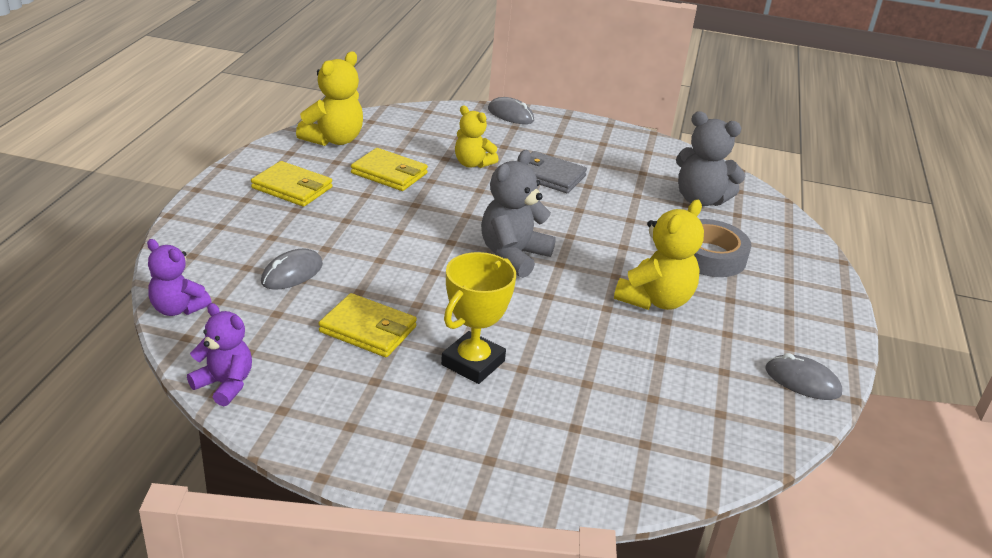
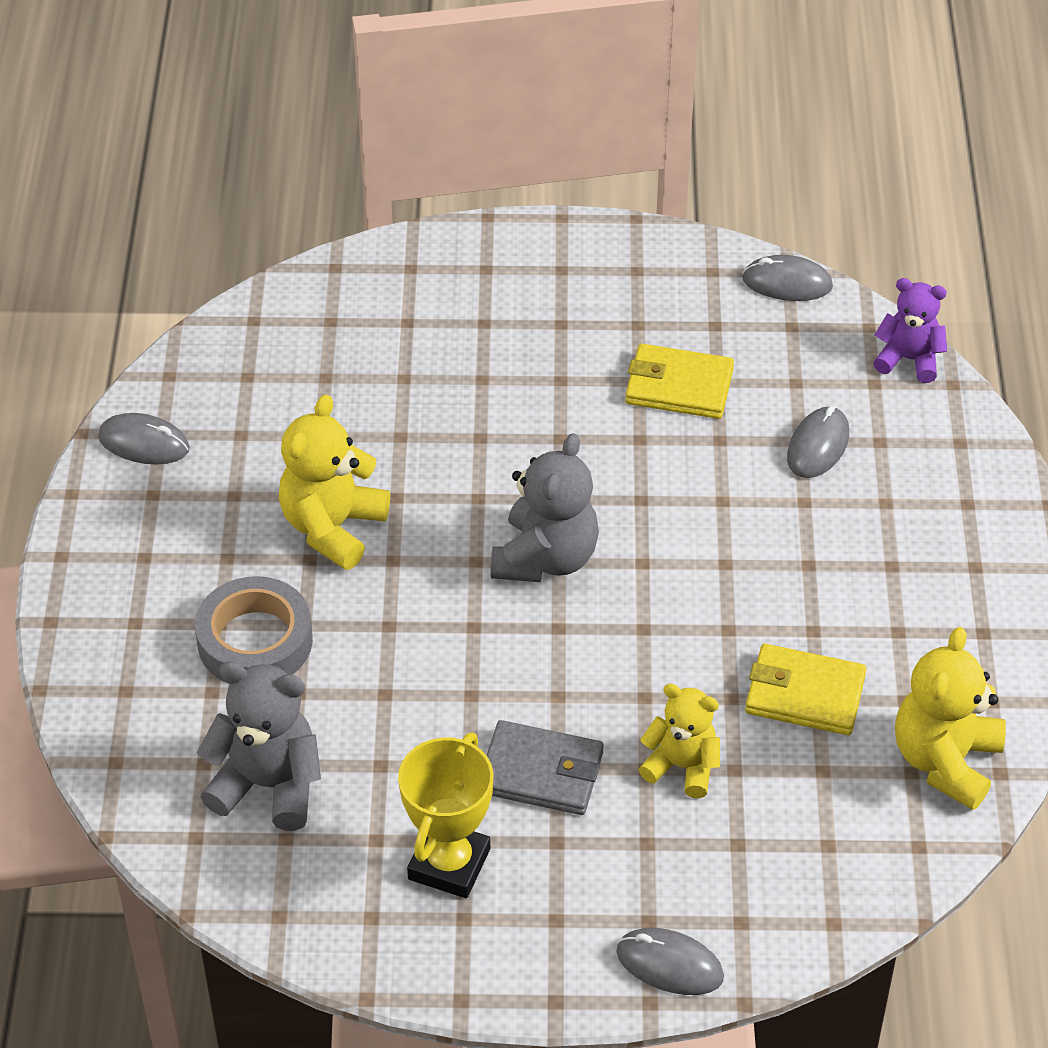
camera: 170 degrees right, 15 degrees up
(225, 384) = (787, 283): purple teddy bear -> grey mouse
(292, 188) = (927, 611): yellow wallet -> none
(473, 363) = (540, 372): yellow trophy -> yellow trophy (449, 864)

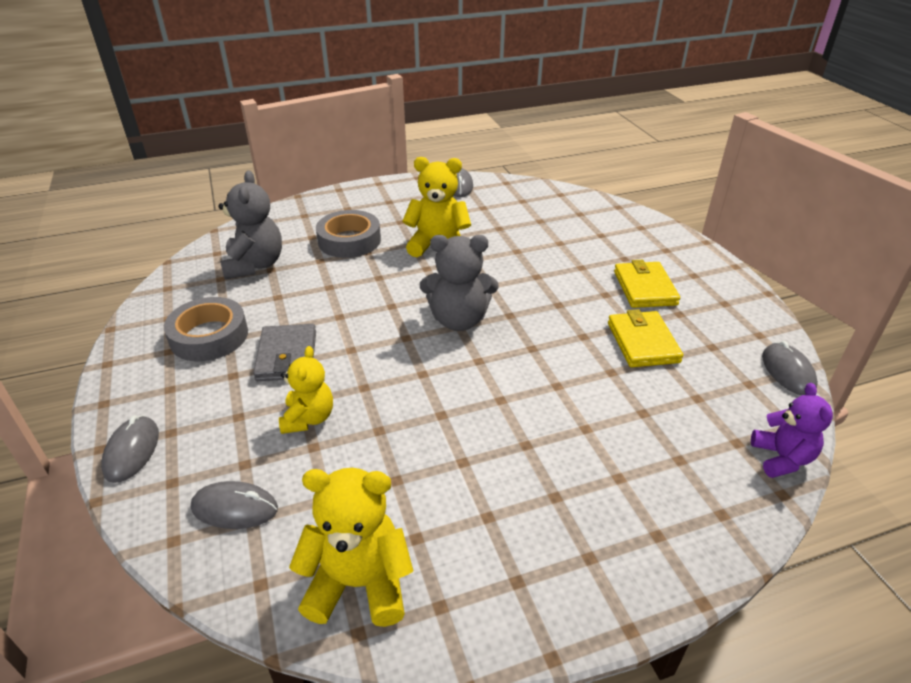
camera: 70 degrees right, 10 degrees down
(449, 864) = (209, 336): yellow trophy -> grey tape
(805, 694) = (397, 470): yellow wallet -> yellow wallet (645, 288)
(818, 446) = (645, 423): grey mouse -> grey mouse (235, 508)

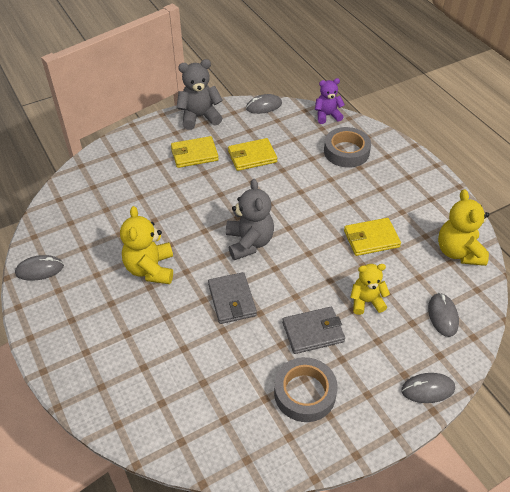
camera: 100 degrees left, 10 degrees up
(254, 265) = (199, 398): grey teddy bear -> grey teddy bear (199, 117)
(349, 240) = (148, 334): grey tape -> grey tape (346, 151)
(368, 297) = (232, 300): none -> grey wallet
(430, 453) = (371, 239): none -> yellow wallet

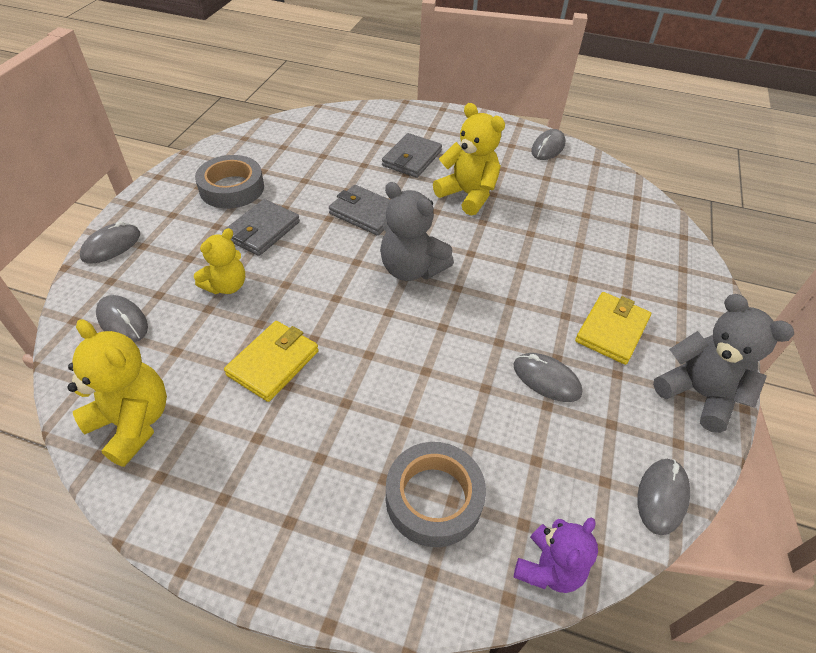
camera: 135 degrees right, 0 degrees up
(143, 328) = (412, 158): none -> grey wallet
(199, 117) = (699, 394): grey teddy bear -> grey teddy bear turned 75 degrees counterclockwise
(252, 156) = (546, 379): yellow wallet -> grey mouse

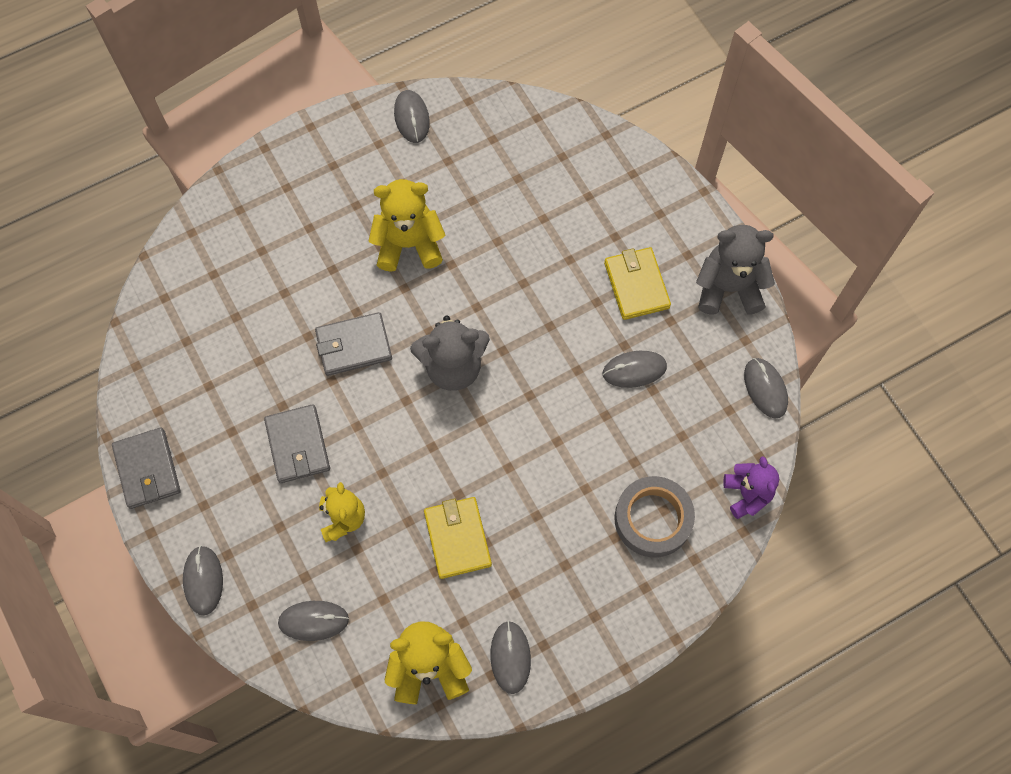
camera: 45 degrees left, 20 degrees up
(189, 479) = (510, 657): none -> grey mouse
(232, 188) = (211, 431): grey tape -> none
(412, 158) = (315, 245): grey wallet -> grey wallet (147, 469)

